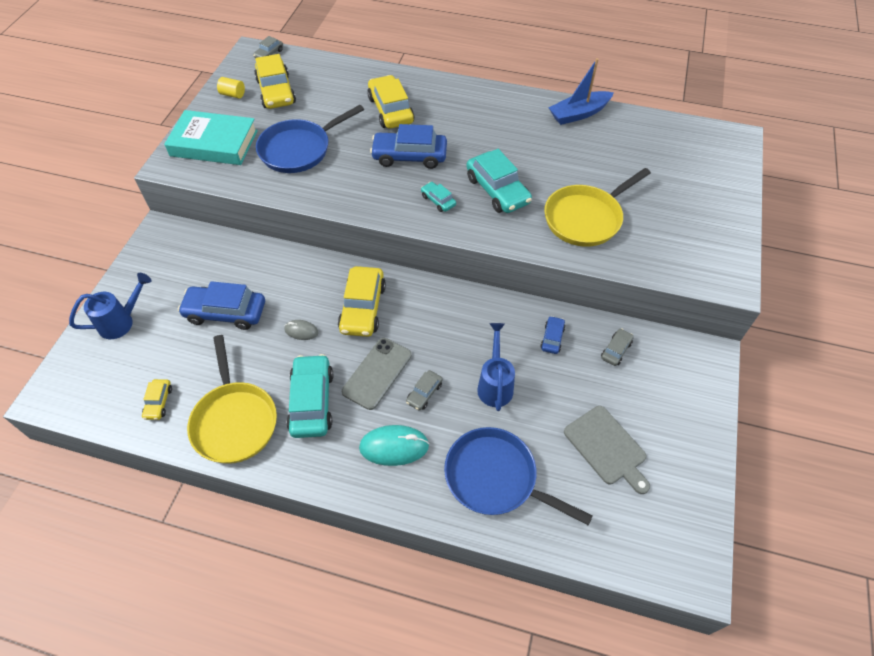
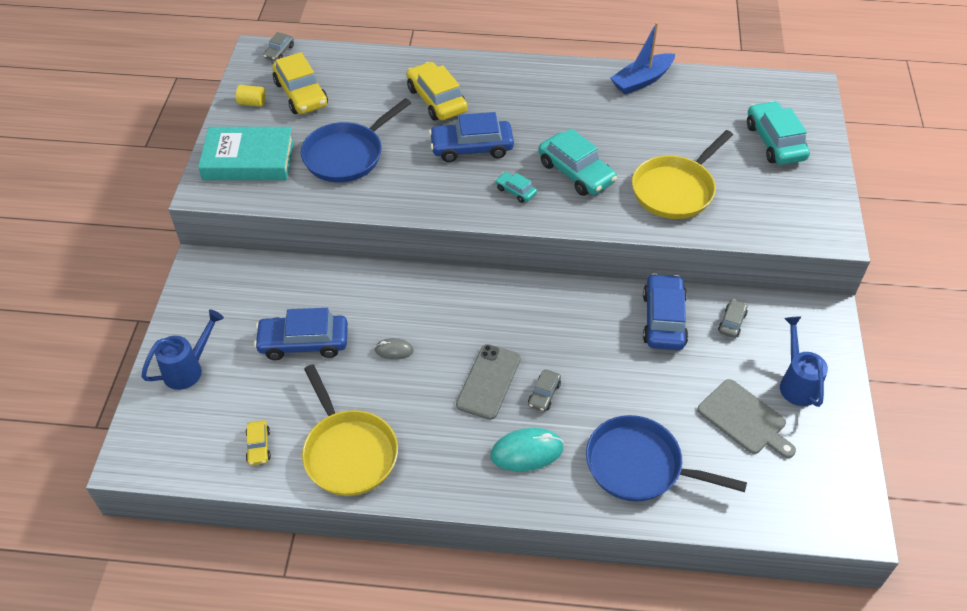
camera: 10 degrees left, 5 degrees down
(311, 401) = (426, 420): turquoise car -> turquoise car (774, 142)
(363, 308) = (454, 317): yellow car -> none
(495, 384) = (615, 374): blue watering can -> blue watering can (796, 383)
(552, 338) = (663, 319): blue car -> blue car, size x2.00

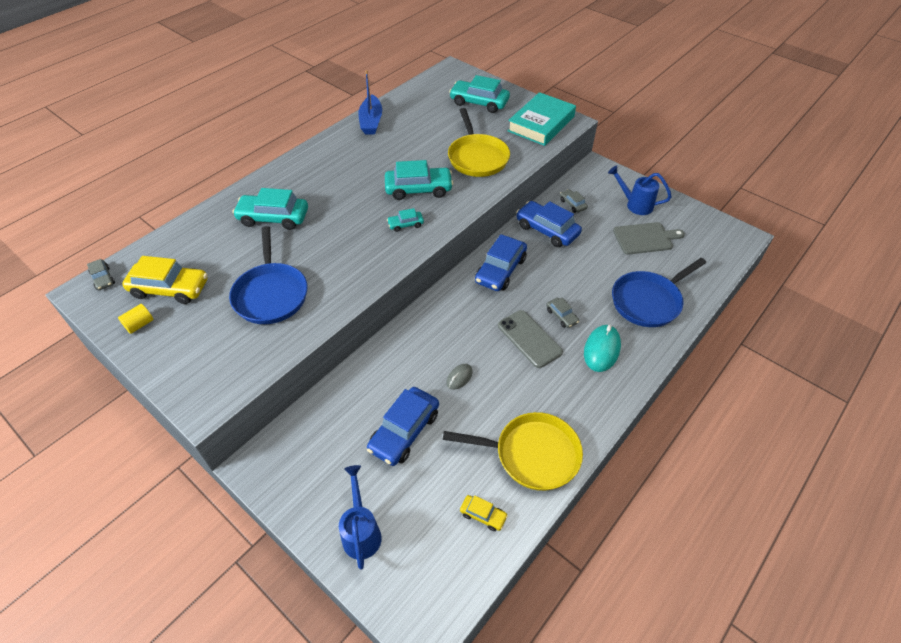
camera: 55 degrees left, 0 degrees up
(248, 160) = (203, 359): turquoise book -> turquoise book (541, 124)
(436, 100) = (273, 218): yellow car -> turquoise car
(471, 148) = (341, 224): blue car -> blue car (500, 270)

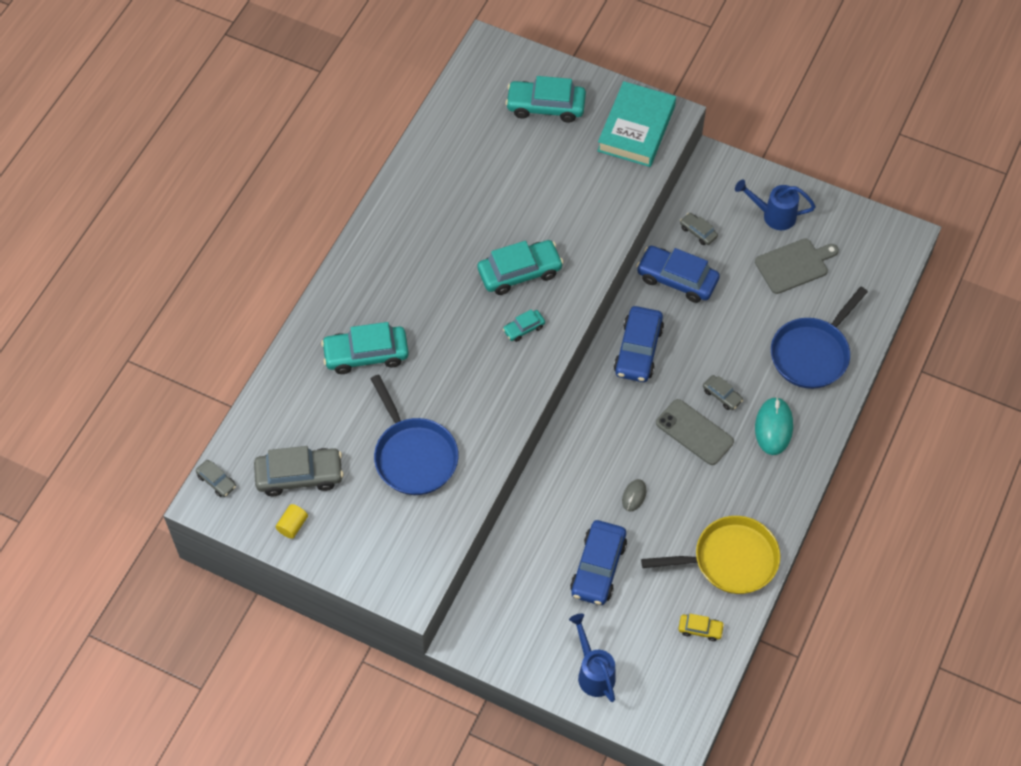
camera: 15 degrees left, 10 degrees up
(170, 288) = (299, 475): yellow car -> grey car
(371, 121) = (417, 172): blue boat -> none
(477, 157) = (573, 205): yellow pan -> none

